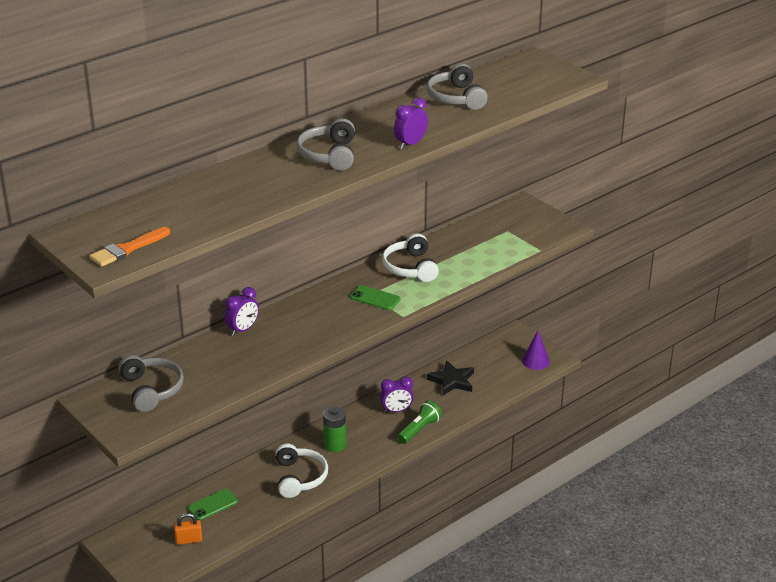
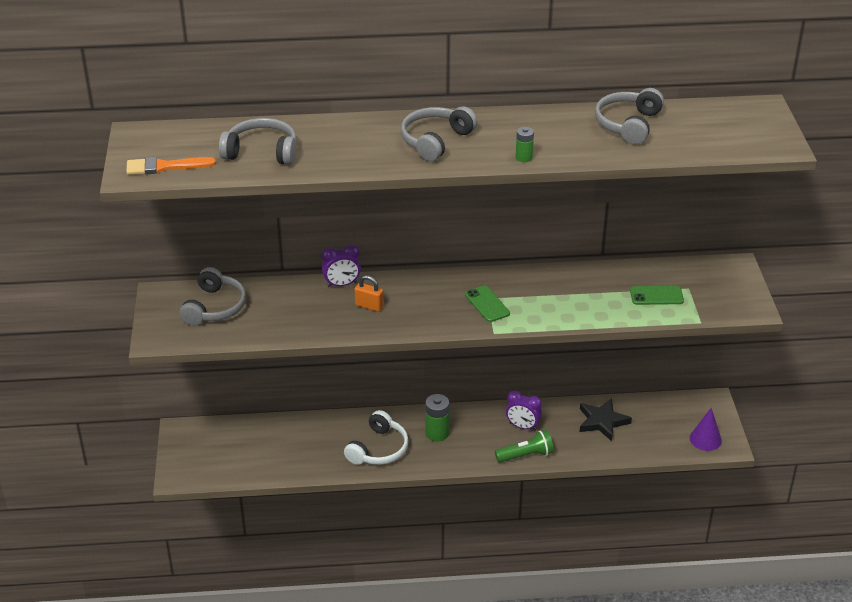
camera: 35 degrees right, 5 degrees up
(189, 540) = (239, 460): orange padlock -> orange padlock (369, 306)
(197, 210) = (262, 152): none -> grey headphones
(212, 505) = (286, 438): green phone -> green phone (656, 296)
(410, 144) = (524, 157): purple clock -> green battery
(410, 268) = (552, 287): white headphones -> none

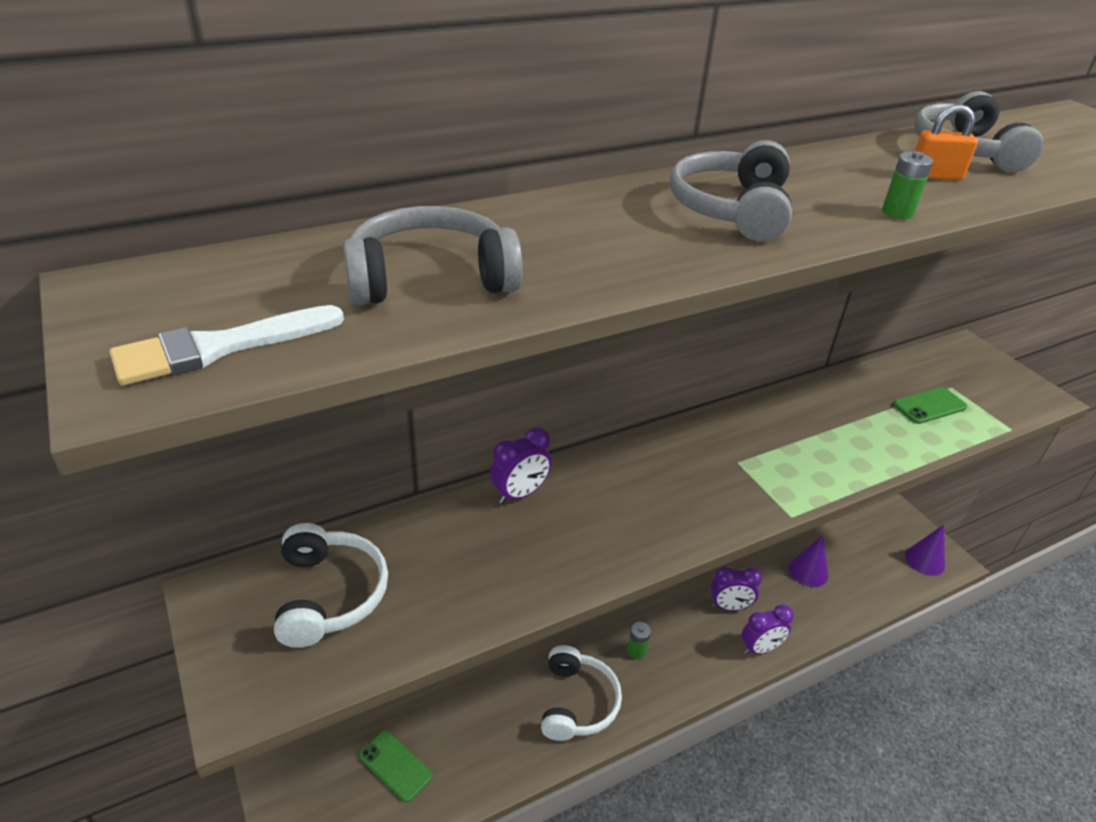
camera: 25 degrees left, 0 degrees up
(165, 167) = (219, 348): orange brush -> white brush
(215, 307) = (330, 594): grey headphones -> white headphones
(369, 306) = (584, 520): orange padlock -> orange padlock (935, 176)
(437, 433) = (636, 651): green battery -> green battery, size x0.60
(487, 304) = (745, 472): green phone -> green phone (395, 766)
(526, 455) = (760, 648): green flashlight -> purple clock
(602, 421) = (808, 571): black star -> purple cone

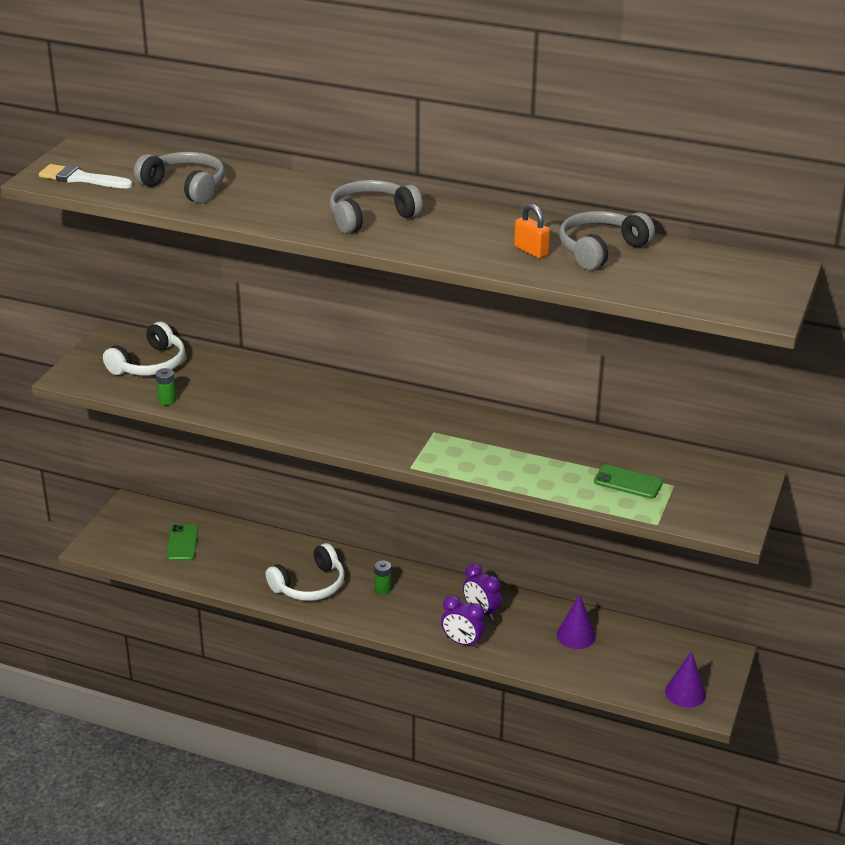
camera: 50 degrees right, 5 degrees down
(520, 494) = (292, 378): purple clock -> none
(897, 213) = (449, 253): green battery -> green battery (167, 400)

